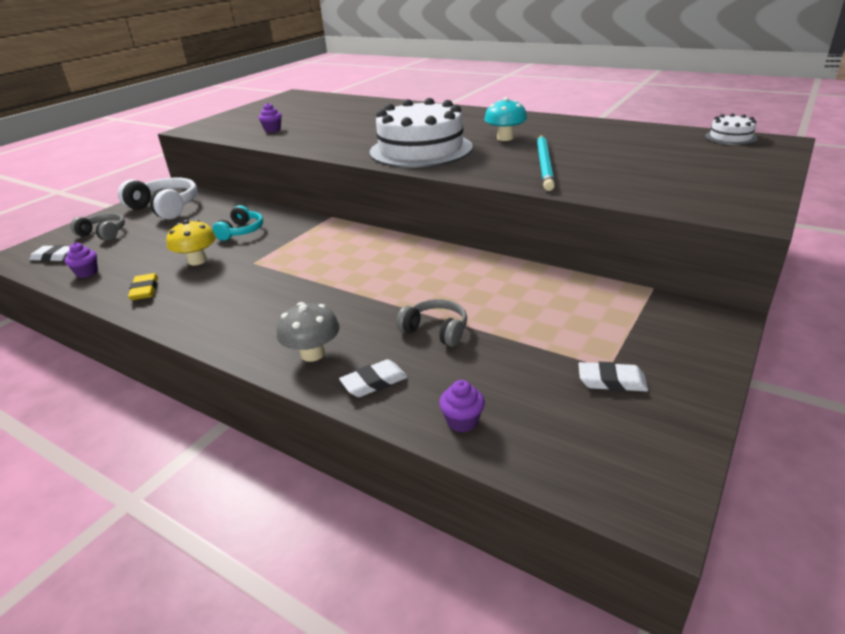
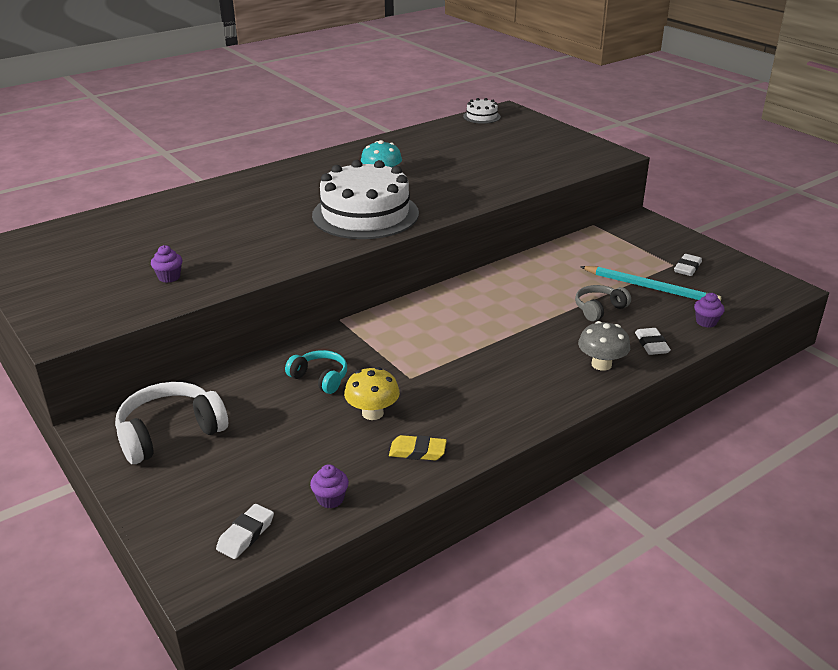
camera: 70 degrees left, 0 degrees up
(103, 233) = (206, 490): grey headphones -> none
(544, 164) = (466, 180): turquoise pencil -> turquoise pencil (650, 288)

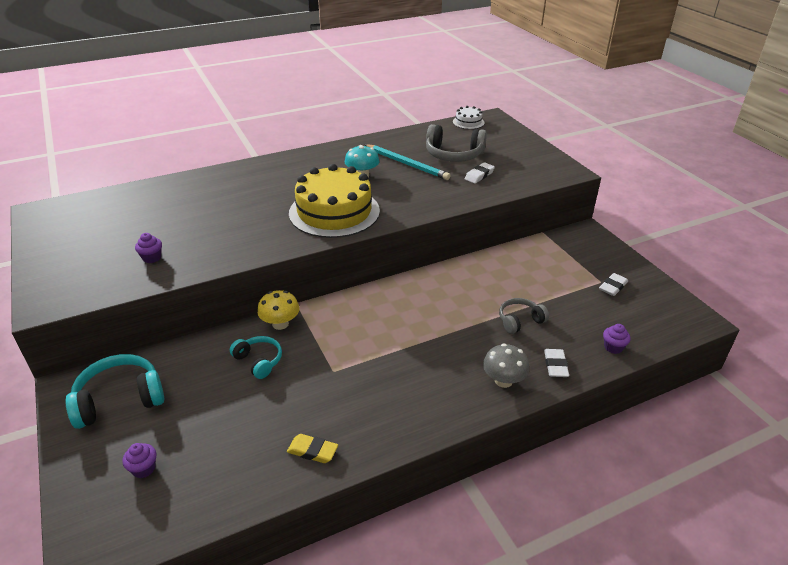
camera: 10 degrees right, 5 degrees up
(170, 433) = (119, 399): white headphones -> turquoise headphones
(246, 534) = (139, 516): white eraser -> white eraser (479, 175)
(330, 499) = (222, 490): purple cupcake -> purple cupcake (144, 469)
(365, 214) = (334, 212): white cake -> yellow cake
(372, 413) = (289, 404): yellow mushroom -> yellow mushroom (280, 324)
(478, 149) = (453, 155): none -> grey headphones
(650, 288) = (573, 304): turquoise pencil -> turquoise pencil (407, 164)

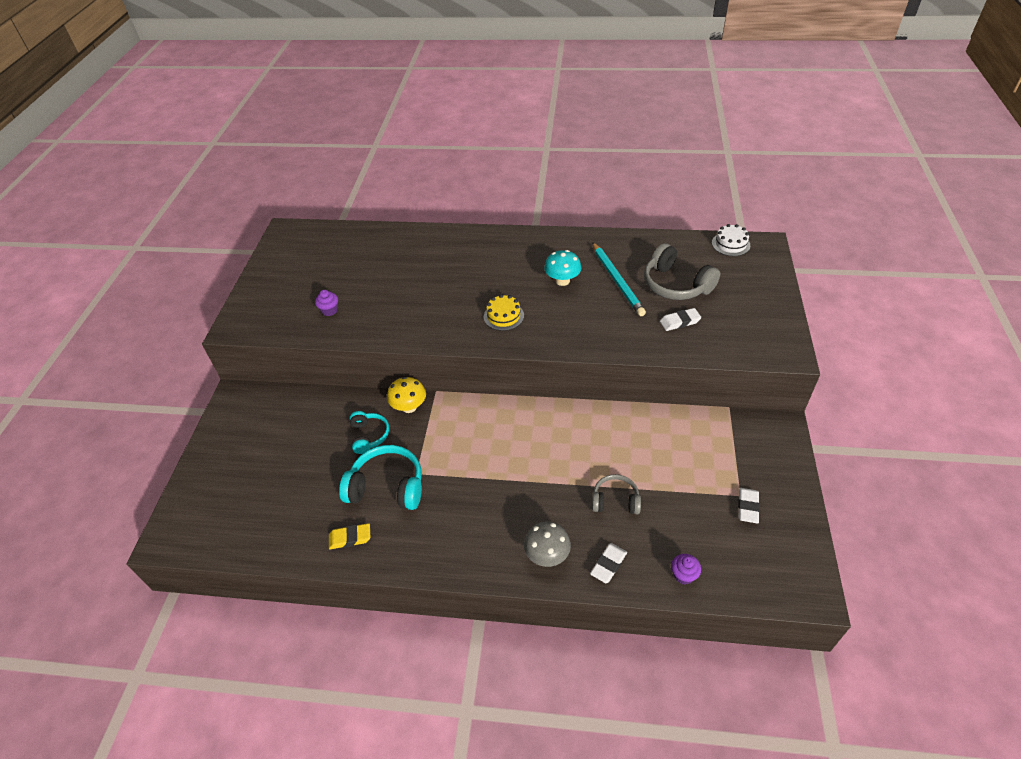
camera: 35 degrees right, 10 degrees up
(119, 399) = (258, 424): turquoise headphones -> turquoise headphones (387, 487)
(144, 469) = (237, 491): purple cupcake -> none
(312, 451) = (350, 538): yellow eraser -> yellow eraser turned 60 degrees counterclockwise
(334, 212) = (503, 316): yellow cake -> yellow cake, size x0.44
(613, 287) = (747, 507): white eraser -> white eraser turned 60 degrees counterclockwise

